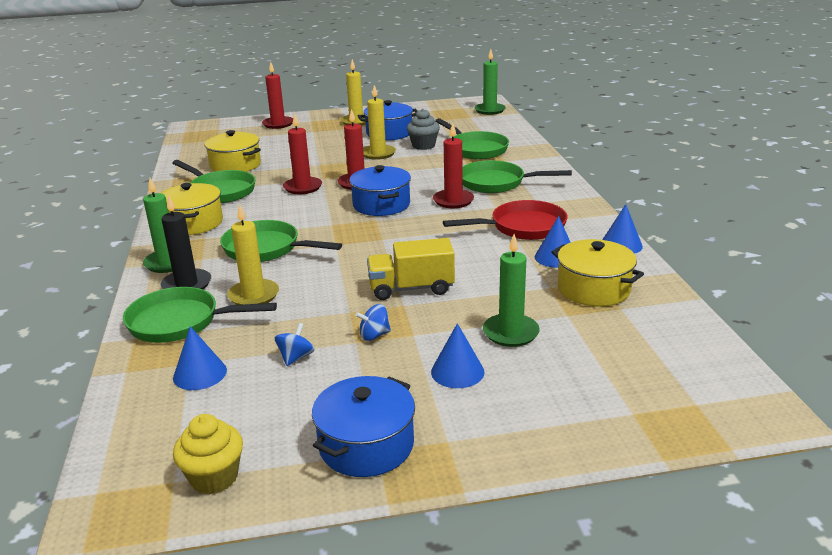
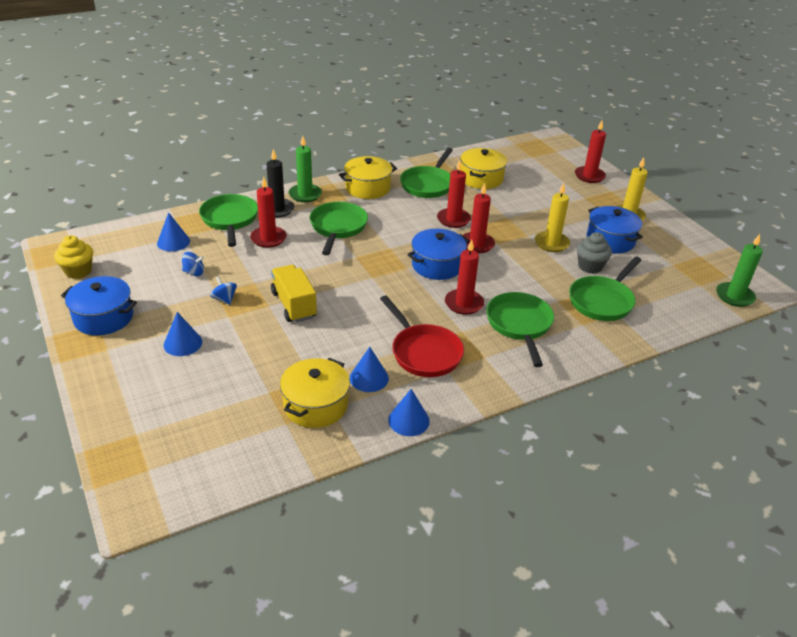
camera: 70 degrees right, 10 degrees up
(254, 295) = (268, 238): yellow candle -> red candle
(510, 333) = (237, 363): green candle -> none

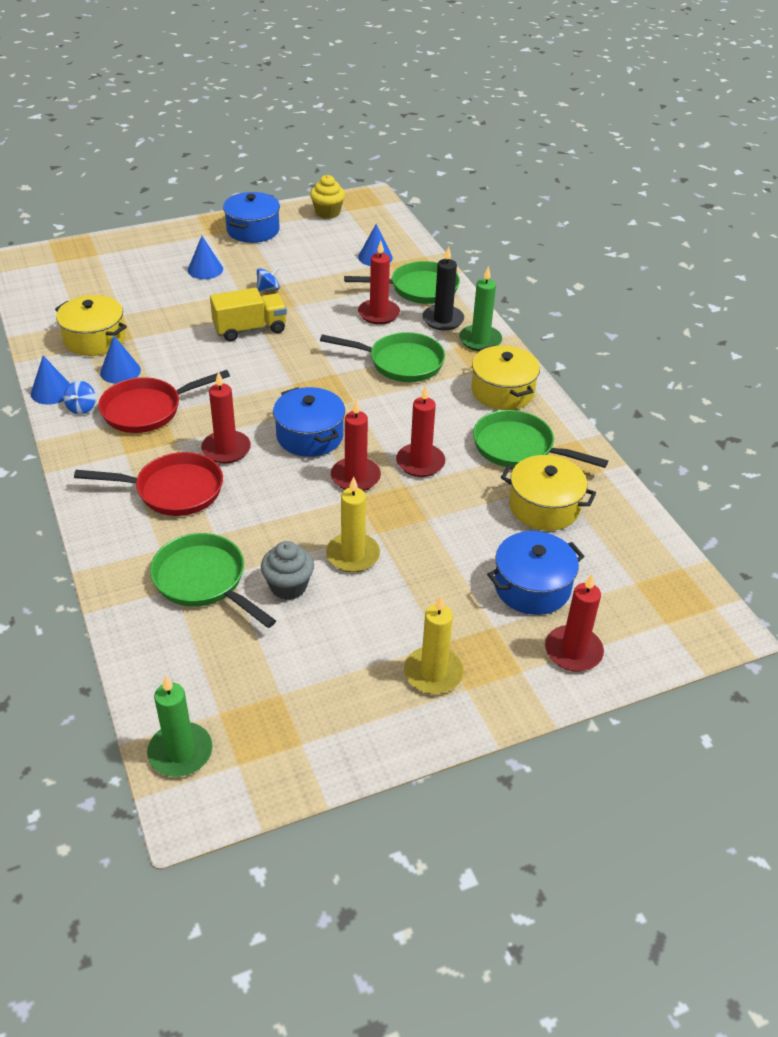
camera: 95 degrees right, 5 degrees up
(194, 272) = (317, 271): blue spinning top -> blue spinning top (82, 408)
(519, 325) = (173, 490): green pan -> red pan
(610, 240) = (357, 628): blue pot -> blue pot (532, 587)

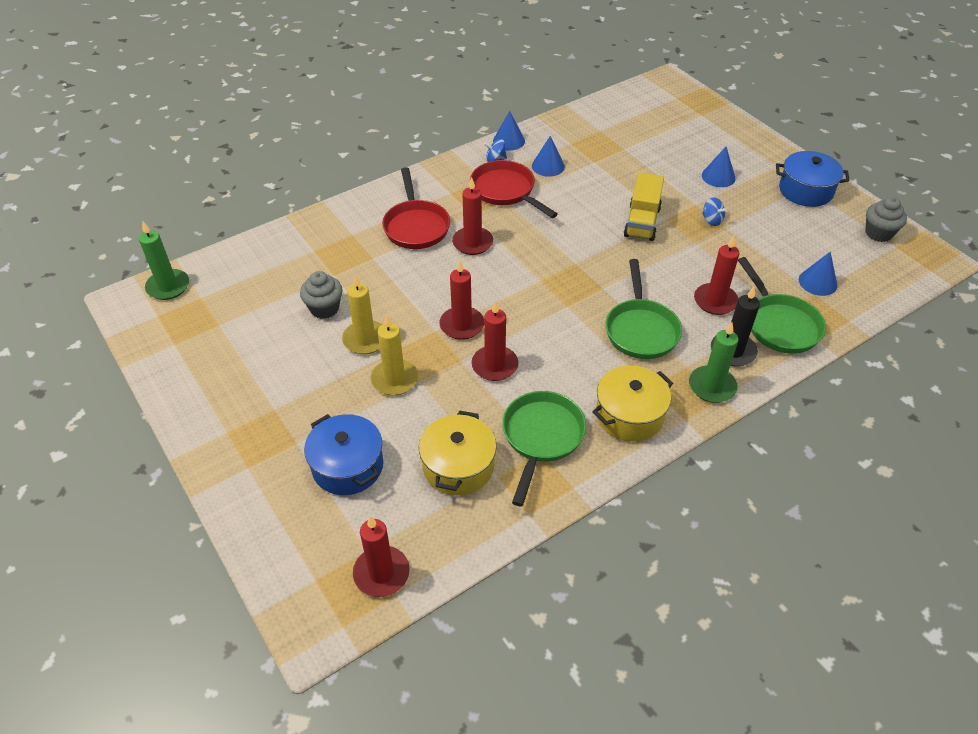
camera: 80 degrees right, 5 degrees up
(94, 339) = (583, 143): yellow pot -> none
(204, 581) = (323, 263): green pan -> none
(250, 329) = (642, 222): yellow truck -> yellow truck turned 45 degrees clockwise
(310, 436) = (506, 287): blue pot -> none
(327, 213) = (878, 233): yellow cupcake -> grey cupcake
(433, 673) = (242, 408): yellow candle -> yellow candle (394, 379)
(573, 651) = (273, 503): red candle -> red candle (381, 573)

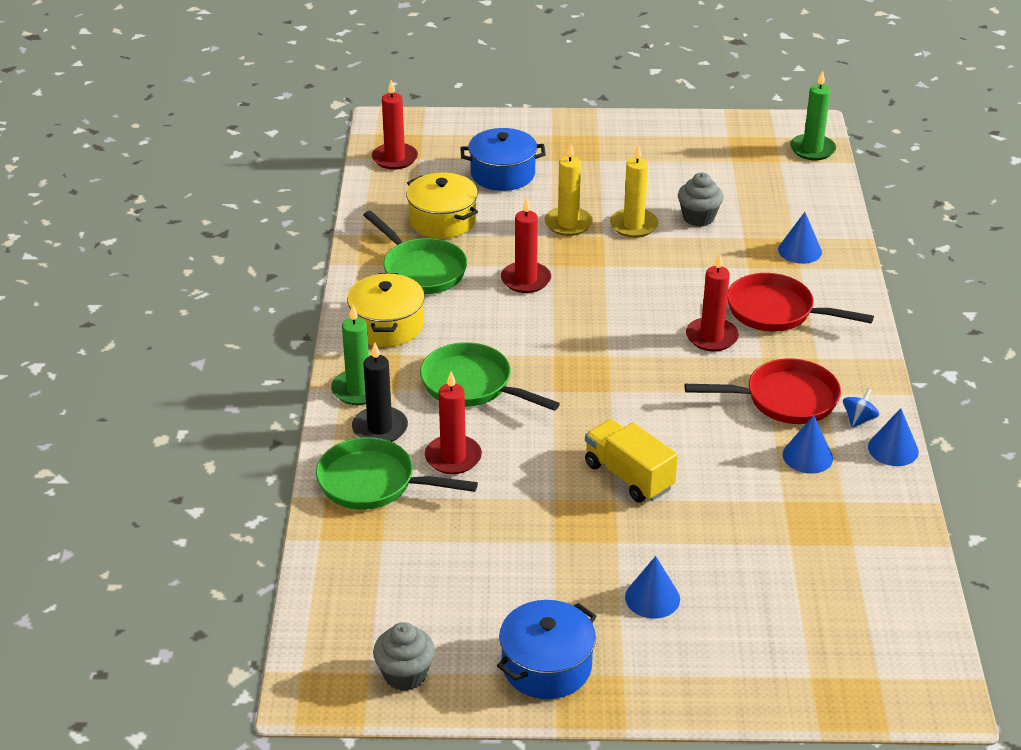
camera: 125 degrees right, 10 degrees down
(462, 325) = (596, 282): red candle -> none
(712, 220) = (576, 536): blue spinning top -> none
(818, 282) = (393, 555): blue cone -> blue cone (799, 250)

